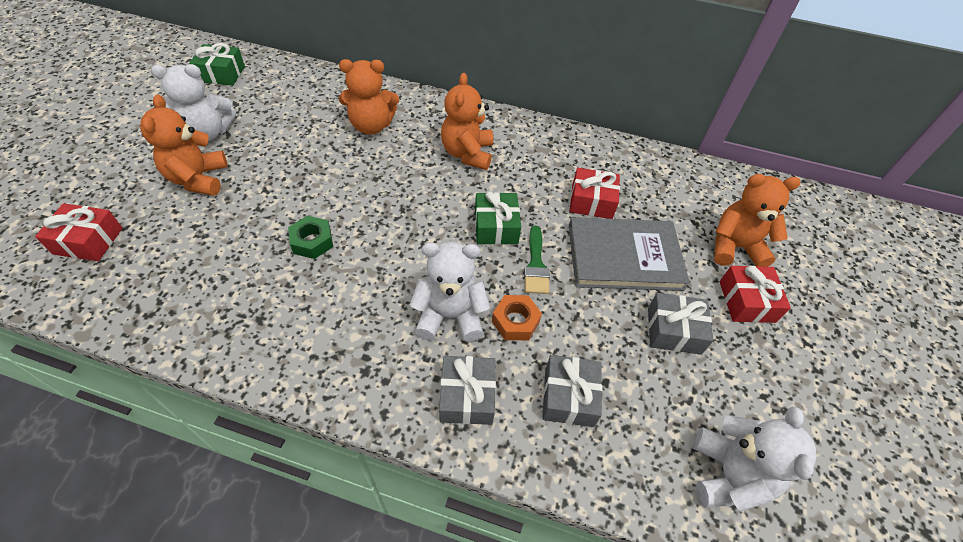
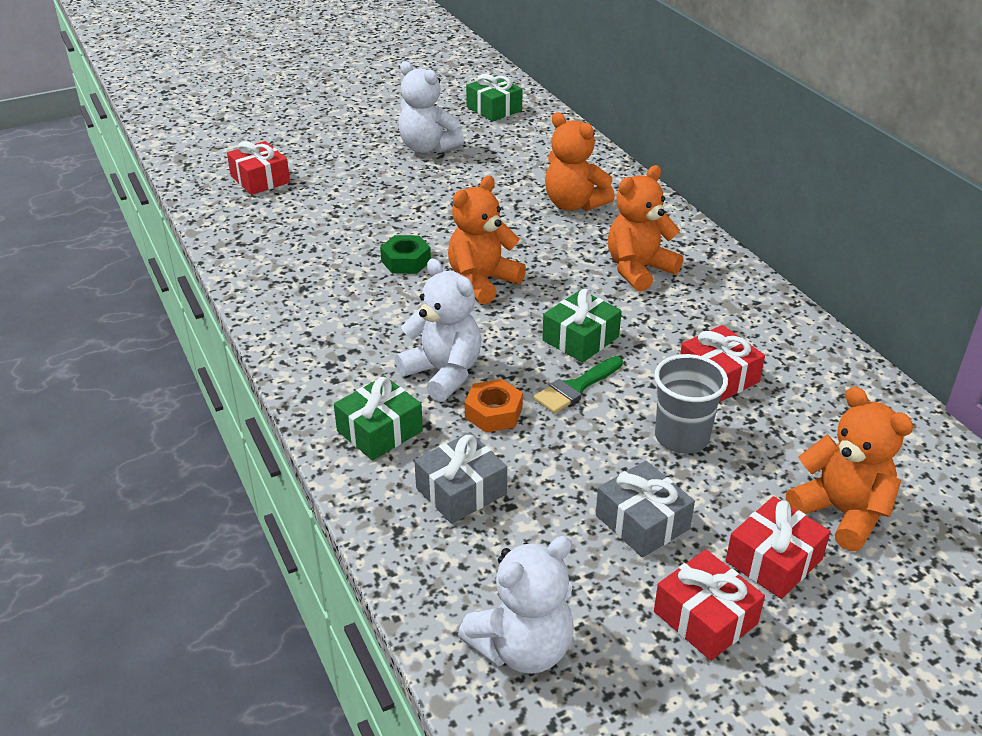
camera: 50 degrees right, 15 degrees down
(198, 179) = (379, 176): orange teddy bear -> orange teddy bear (482, 282)
(467, 396) = (379, 431): grey gift -> green gift
(624, 257) = (681, 437): grey book -> grey cup
(766, 365) = (705, 617): none -> red gift

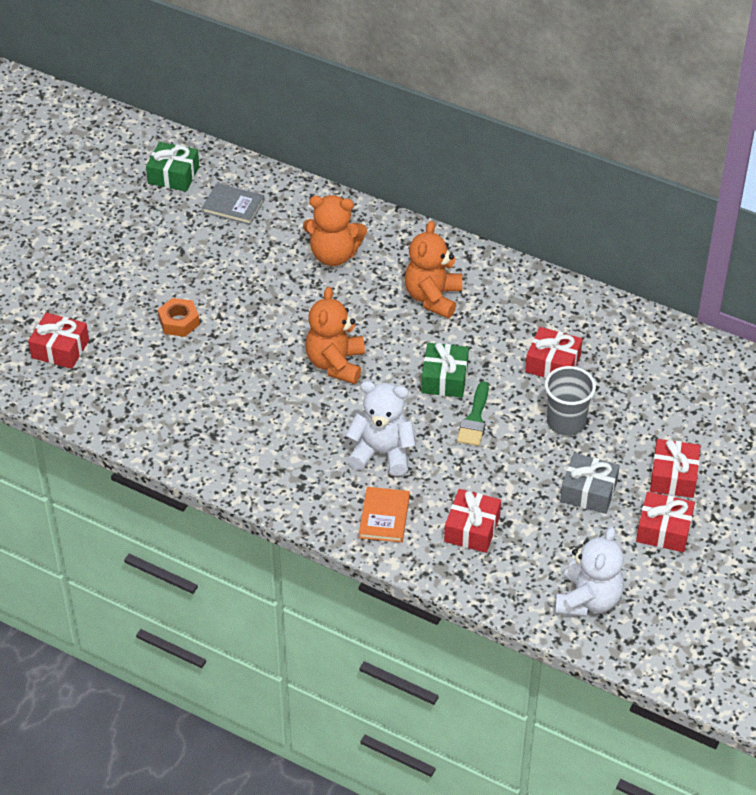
camera: 35 degrees left, 10 degrees up
(379, 431) = (384, 516): green gift -> orange book
(406, 261) = (263, 372): green nut -> none
(427, 147) = (162, 247): white teddy bear -> none
(461, 491) = (472, 529): grey gift -> red gift
(493, 413) = (441, 465): orange nut -> orange nut (179, 322)
(521, 143) = (233, 206): none -> grey book
(841, 513) = (687, 426): orange teddy bear -> none

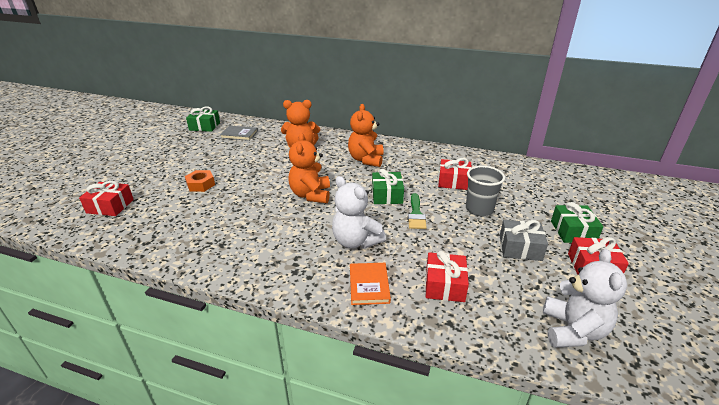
camera: 10 degrees left, 15 degrees down
(382, 453) = (355, 241): white teddy bear -> white teddy bear turned 135 degrees counterclockwise
(673, 476) = (573, 231): red gift -> green gift

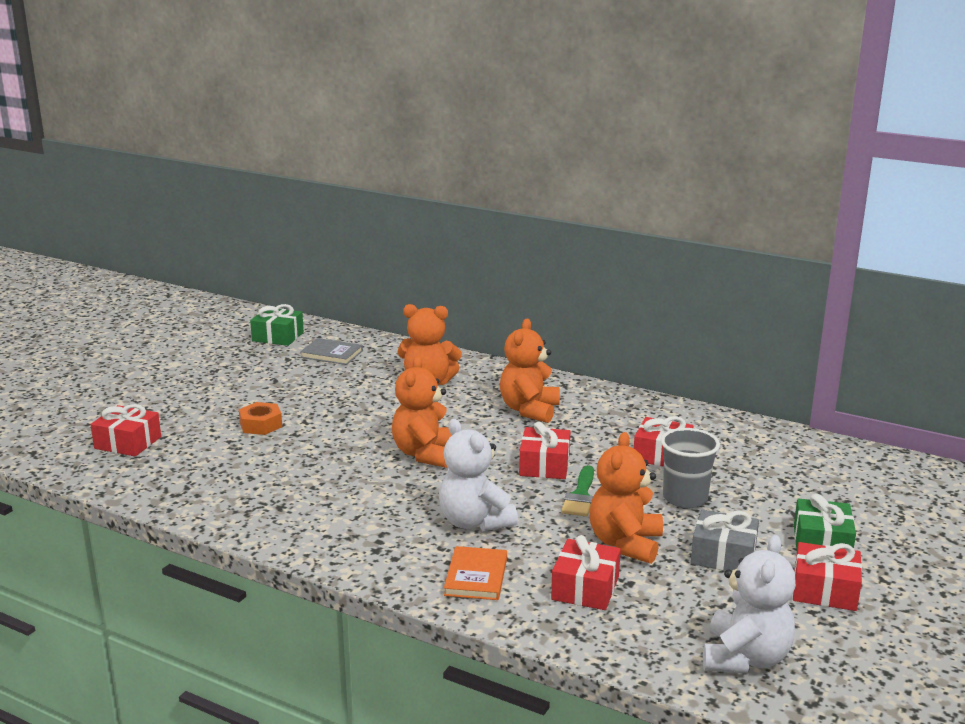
camera: 10 degrees right, 10 degrees down
(387, 195) = (544, 465): green gift -> red gift
(457, 246) = (625, 544): none -> orange teddy bear

